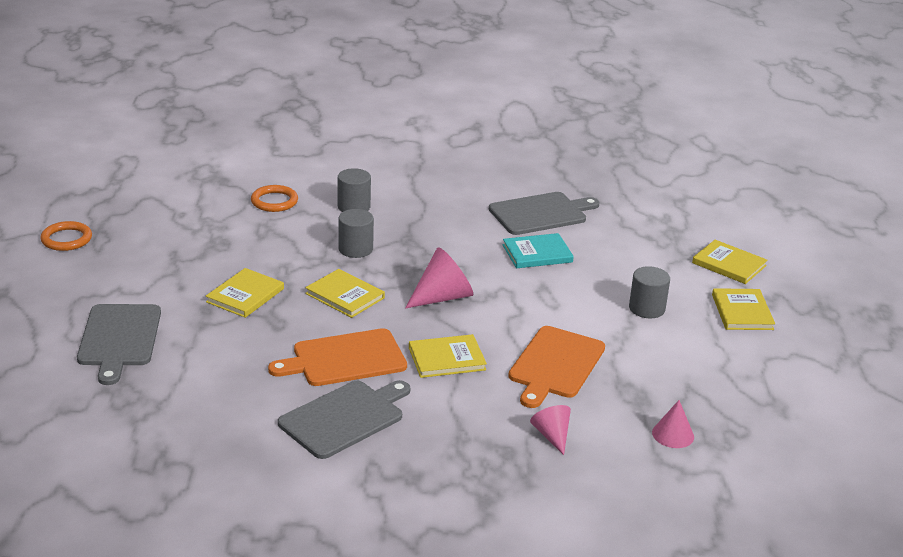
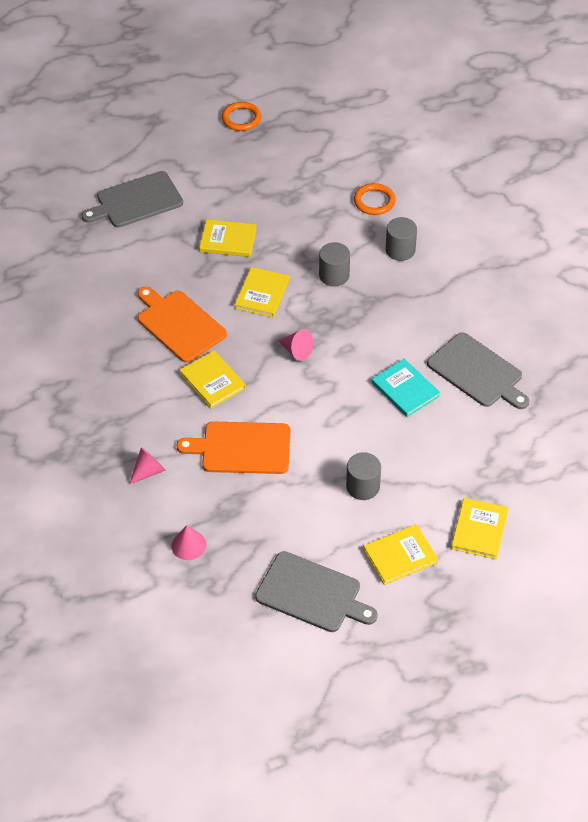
camera: 70 degrees right, 20 degrees up
(344, 417) = (109, 350): grey cutting board -> grey cutting board (312, 593)
(442, 297) = (296, 351): pink cone -> pink cone, size x0.62

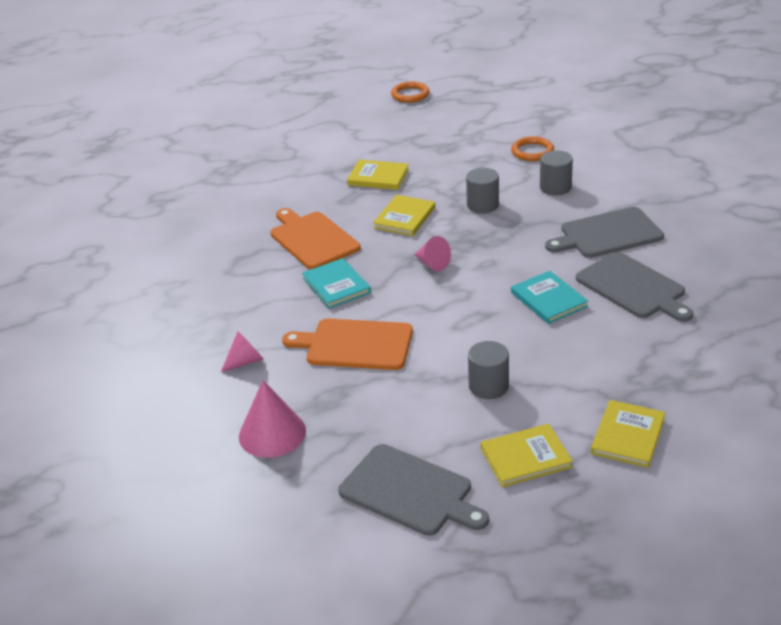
camera: 10 degrees right, 15 degrees down
(136, 201) = (295, 148): grey cutting board -> grey cutting board (607, 234)
(188, 545) = (272, 433): pink cone -> pink cone, size x1.62
(212, 381) = (336, 285): yellow book -> turquoise book

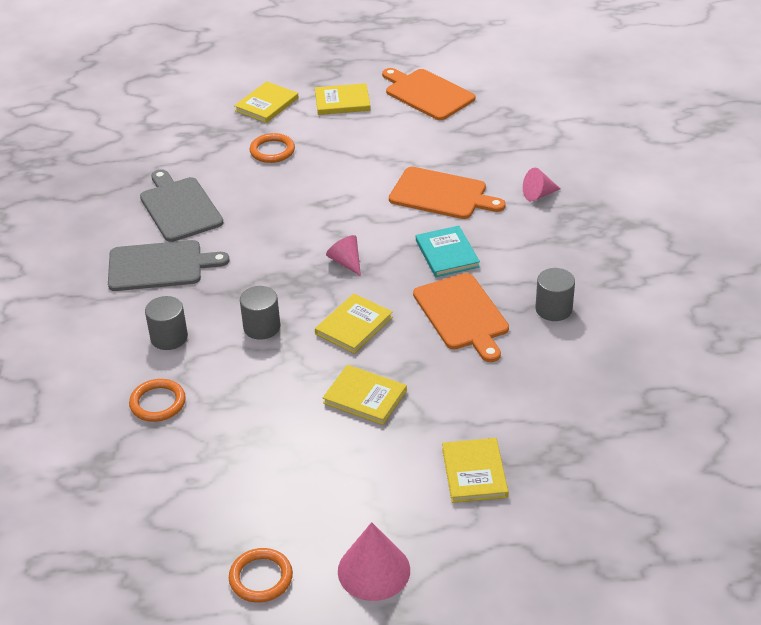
camera: 170 degrees left, 5 degrees up
(272, 433) = (518, 139): pink cone -> pink cone (374, 570)
(288, 152) = (474, 472): none -> yellow book
(410, 491) = (427, 94): grey cutting board -> orange cutting board
(488, 386) = (345, 148): grey cylinder -> grey cylinder (553, 309)
(548, 299) = (258, 208): turquoise book -> none
(576, 368) = (272, 151): none -> orange ring

